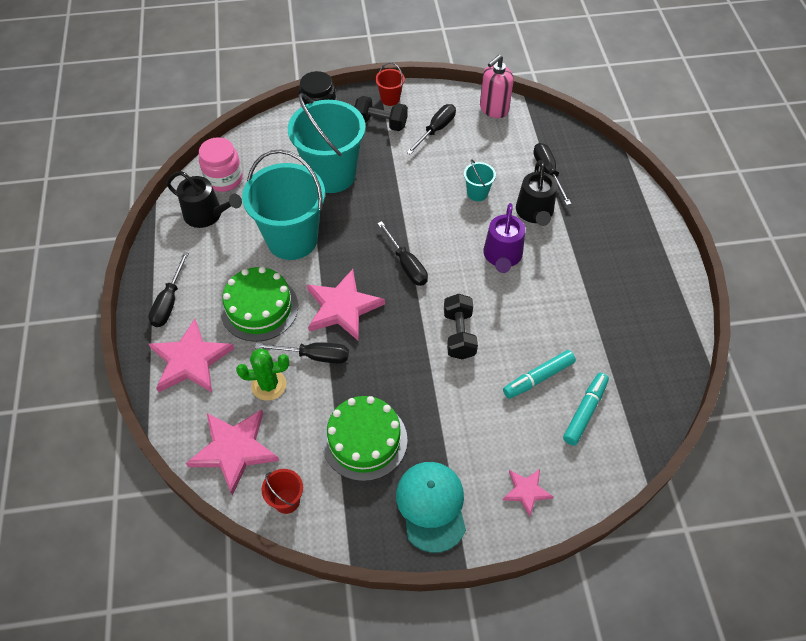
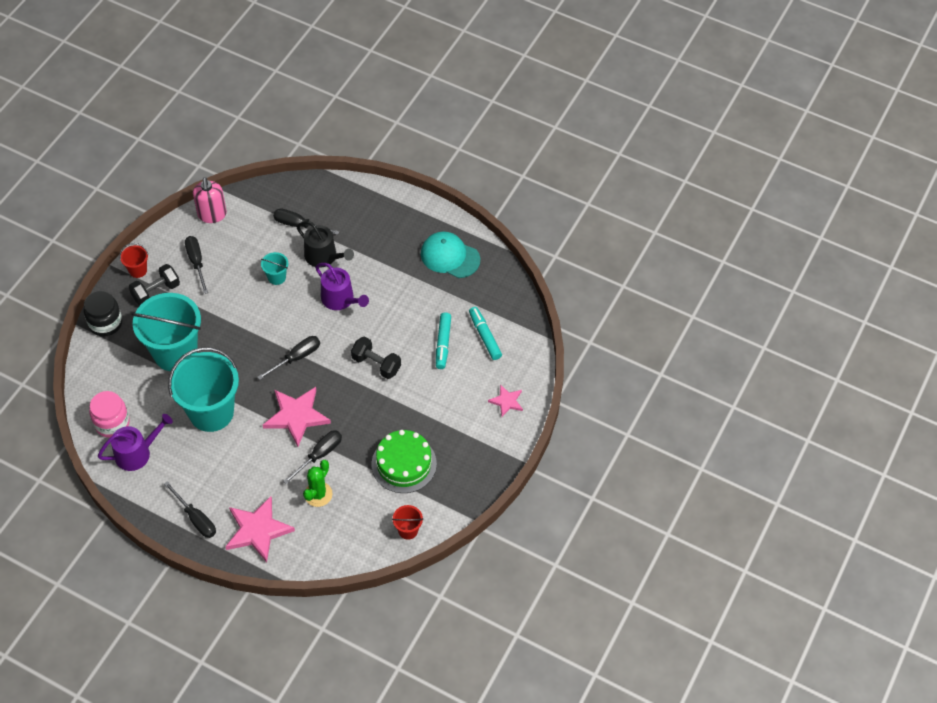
camera: 55 degrees left, 0 degrees up
(207, 214) = (137, 453): black watering can -> purple watering can
(234, 450) = (349, 540): pink star -> none
(259, 308) = (252, 466): green cake -> none
(406, 264) = (296, 358): black screwdriver -> black screwdriver turned 45 degrees counterclockwise
(431, 506) = (475, 455): turquoise cap -> turquoise cap (450, 256)

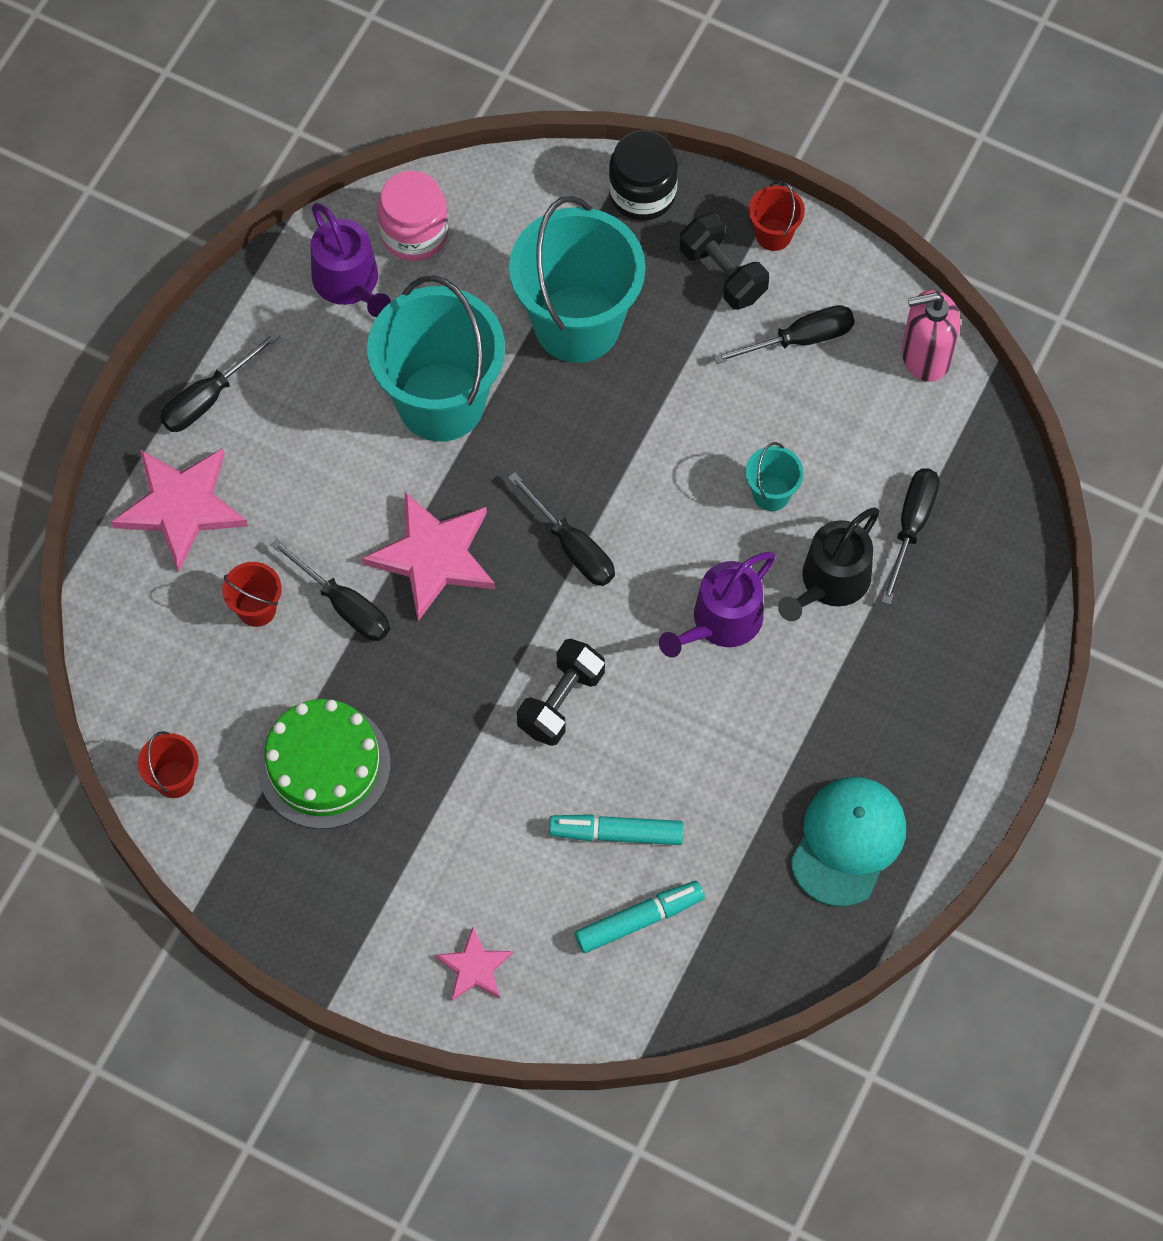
camera: 90 degrees right, 10 degrees up
(318, 494) = (257, 609): green cactus -> red bucket

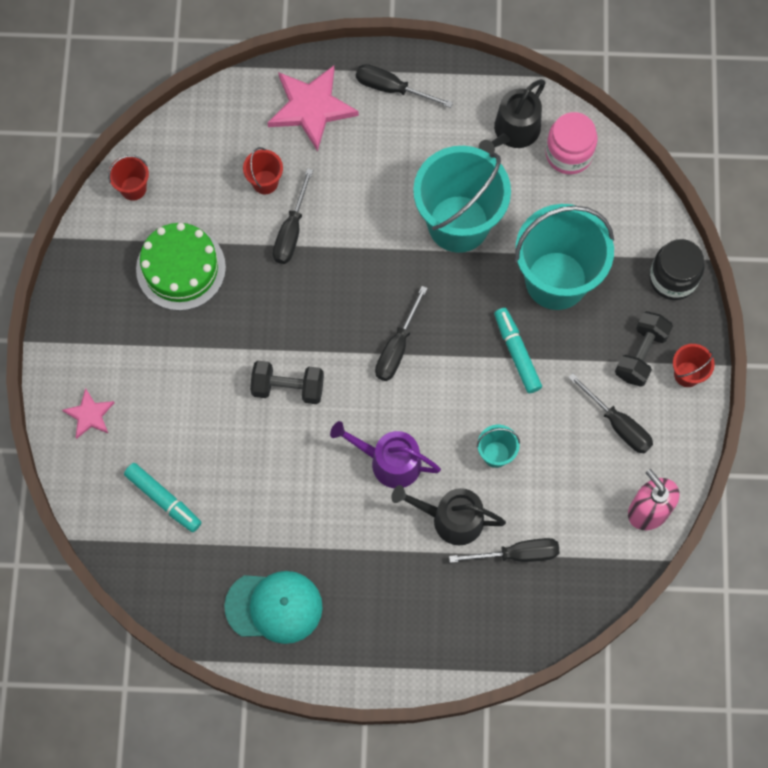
camera: 65 degrees right, 5 degrees up
(349, 283) = (513, 132): purple watering can -> black watering can
(433, 557) = (349, 268): pink star -> none
(616, 833) = (215, 460): turquoise marker -> turquoise marker (517, 353)

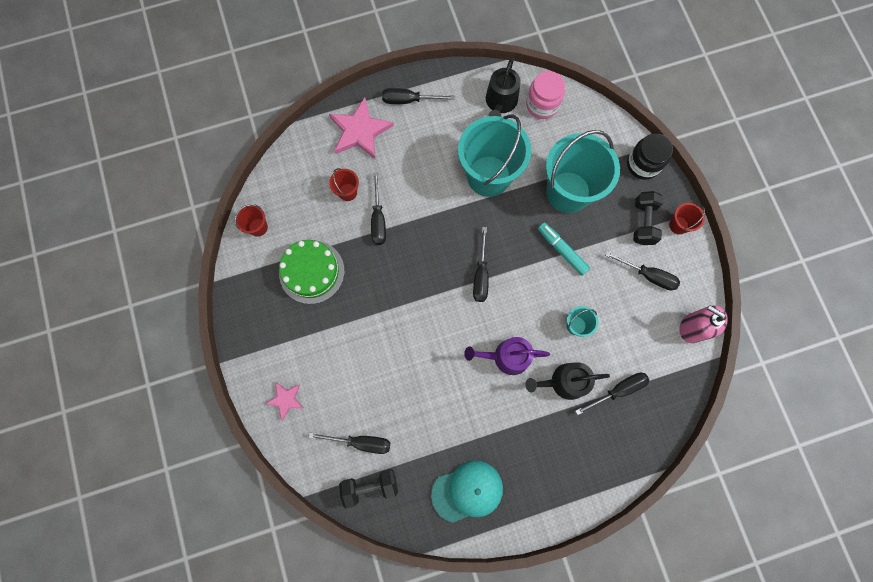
camera: 20 degrees left, 5 degrees up
(163, 499) = (360, 442): turquoise marker -> black screwdriver
(288, 387) = (417, 330): black dumbbell -> black dumbbell (370, 486)

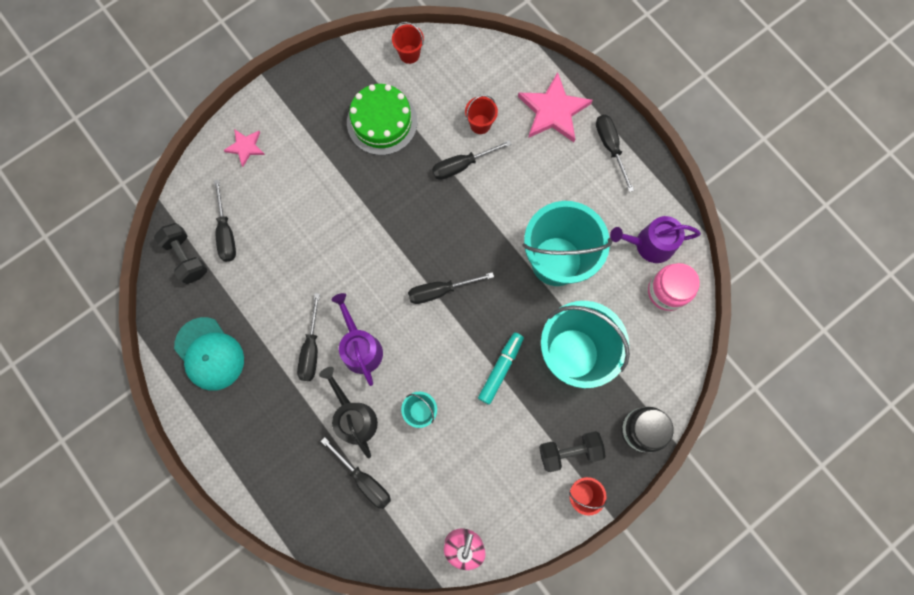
camera: 70 degrees right, 0 degrees up
(500, 102) = (649, 244): black watering can -> purple watering can
(648, 275) = (507, 475): black screwdriver -> black screwdriver (311, 349)

